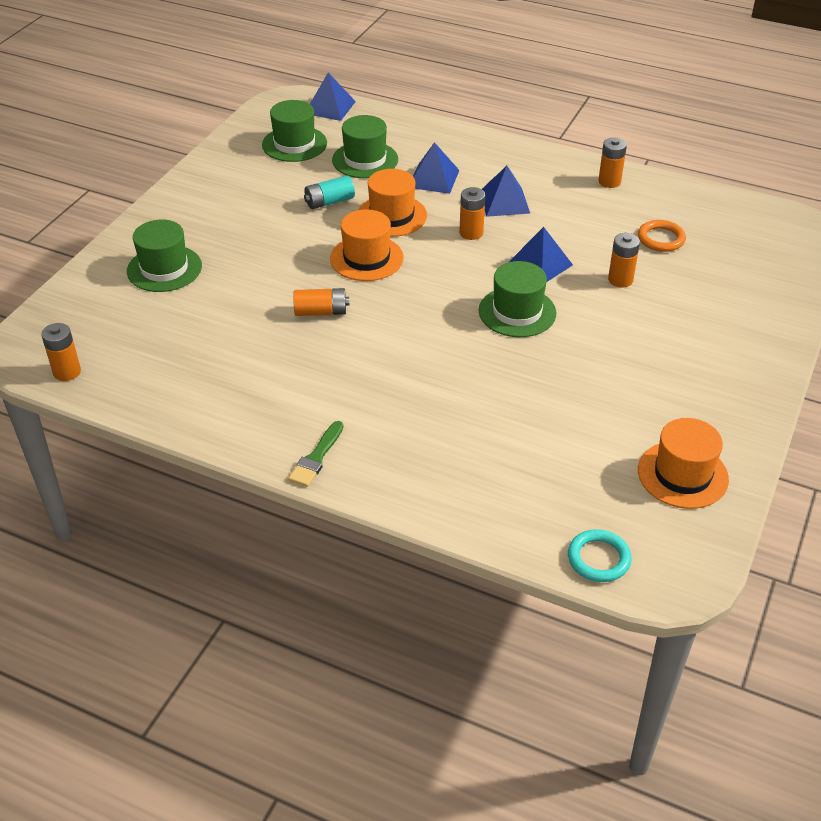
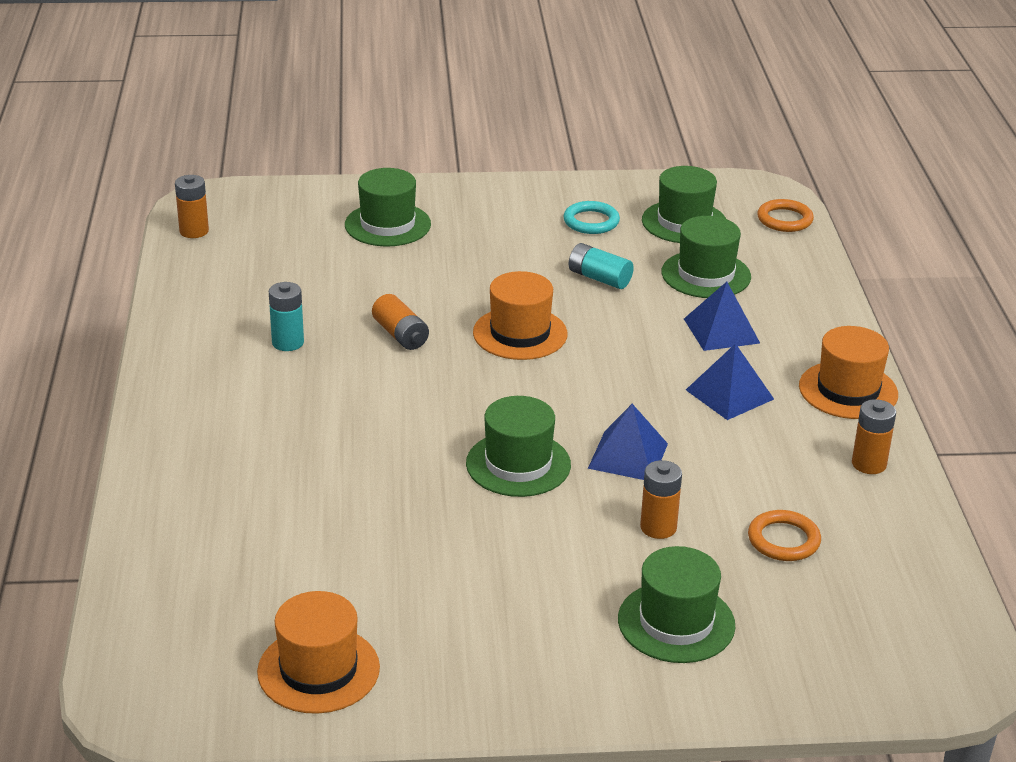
camera: 60 degrees right, 10 degrees down
(282, 370) = (288, 343): none -> turquoise battery
(316, 458) = (172, 404): green brush -> none
(330, 107) = (784, 219): blue pyramid -> orange ring
(391, 216) = (616, 325): orange hat -> orange hat (848, 390)
(471, 233) = (640, 388): orange battery -> none
(598, 559) = (137, 636): turquoise ring -> turquoise ring (591, 221)
(714, 307) = (676, 622): none -> green hat

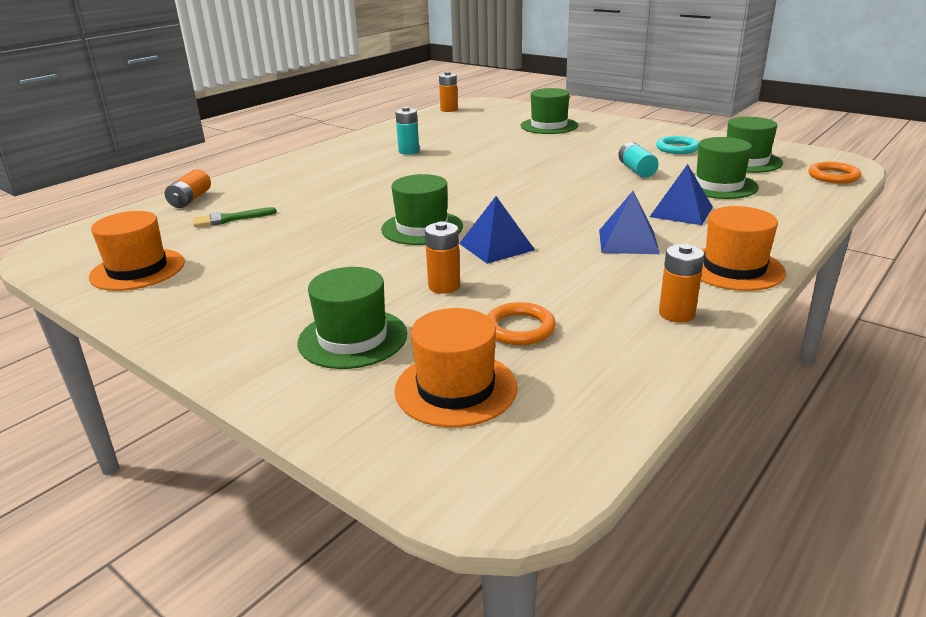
camera: 45 degrees right, 5 degrees down
(276, 553) = (229, 219): none -> green brush
(400, 335) = (470, 162): orange battery -> orange battery (190, 199)
(520, 333) = (538, 178): orange hat -> orange hat (455, 388)

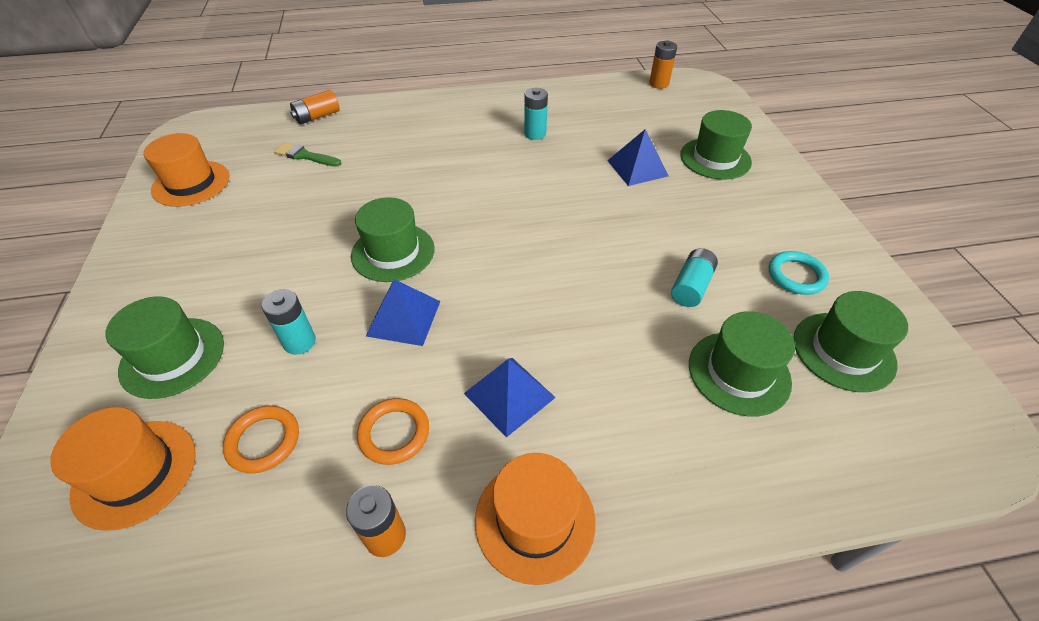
camera: 40 degrees right, 20 degrees up
(444, 286) = (299, 342): orange battery -> turquoise battery
(681, 212) = (629, 388): blue pyramid -> blue pyramid (637, 168)
(833, 176) = (919, 457): orange ring -> orange ring (394, 433)

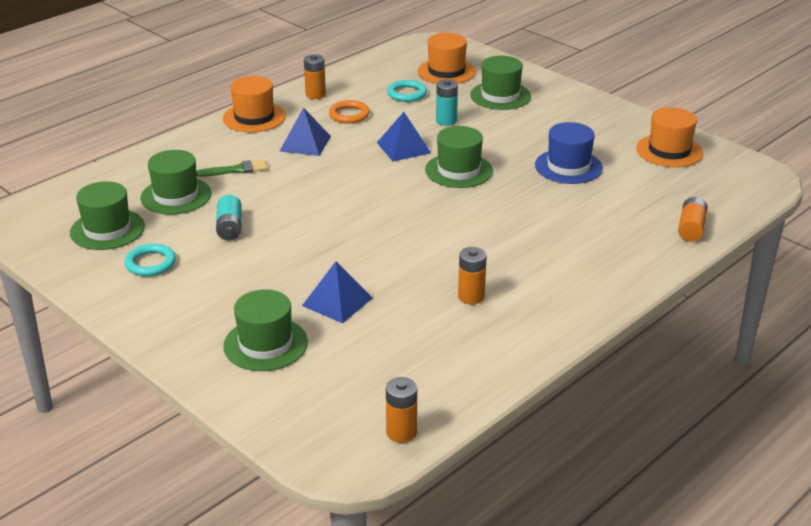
camera: 145 degrees right, 15 degrees down
(263, 441) = (407, 94): orange ring -> turquoise ring
(296, 207) = (568, 167): none -> blue hat
(305, 156) = (632, 197): green brush -> green brush (236, 170)
(535, 134) = (471, 296): turquoise battery -> orange battery

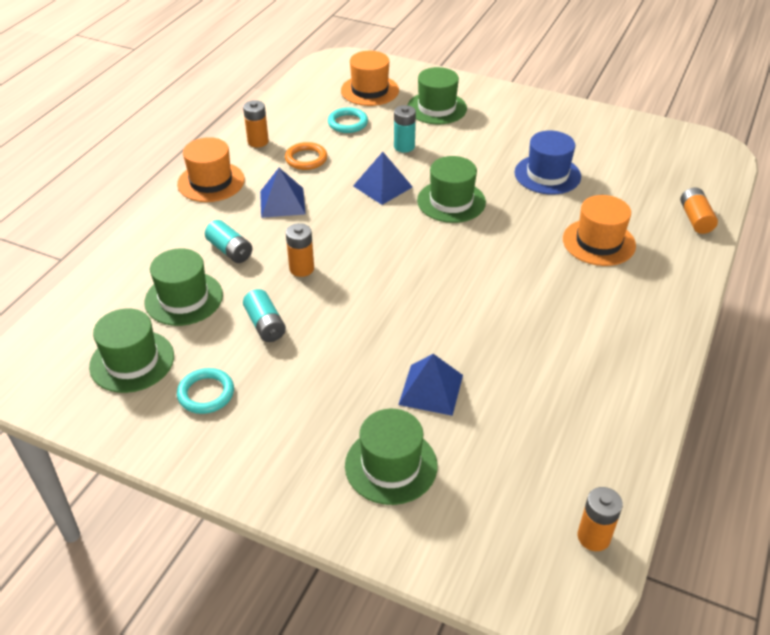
camera: 20 degrees left, 10 degrees up
(236, 170) = (230, 250): green brush -> turquoise battery
(471, 296) = (554, 347): orange battery -> orange battery (301, 268)
(669, 151) = (622, 138): orange hat -> orange hat (598, 242)

